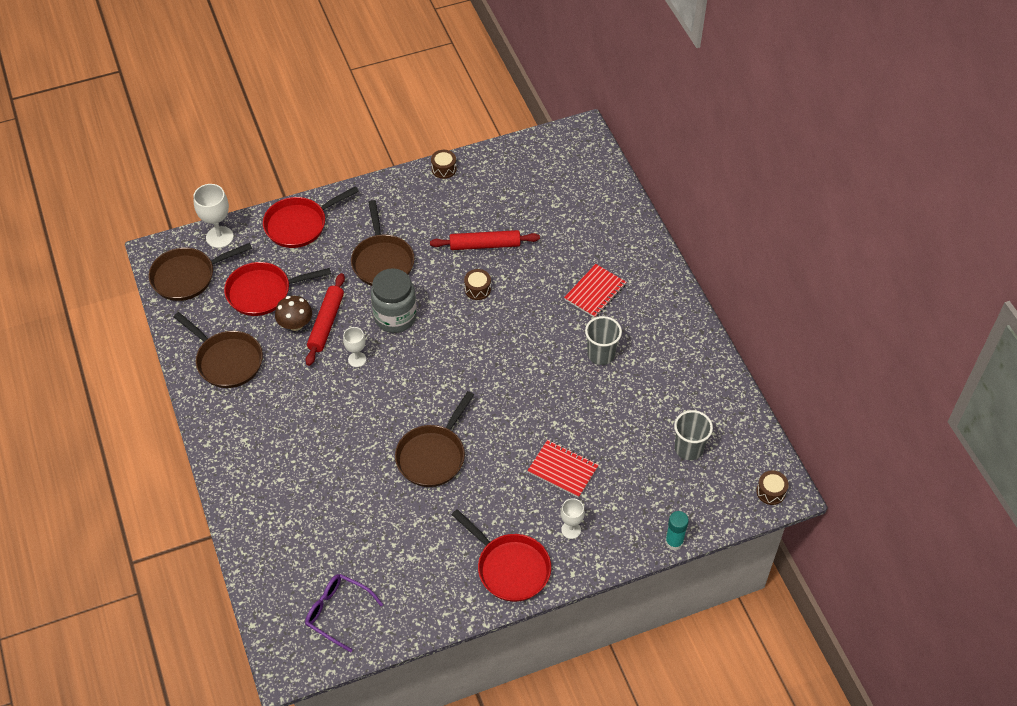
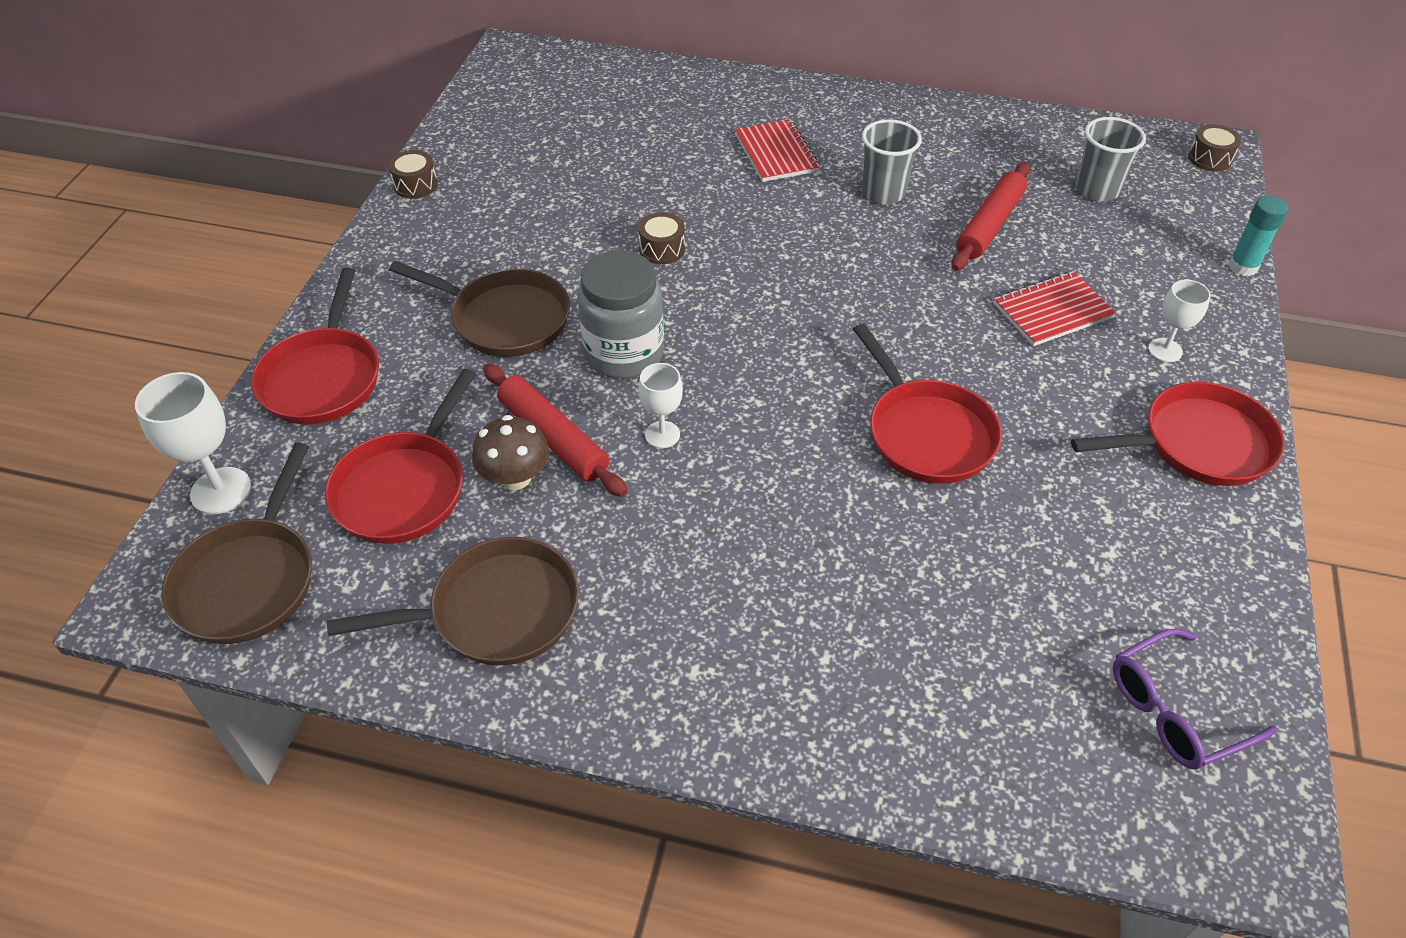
camera: 55 degrees left, 5 degrees down
(433, 455) = (926, 433): brown pan -> red pan
(484, 245) = (593, 208): red rolling pin -> red rolling pin (989, 225)

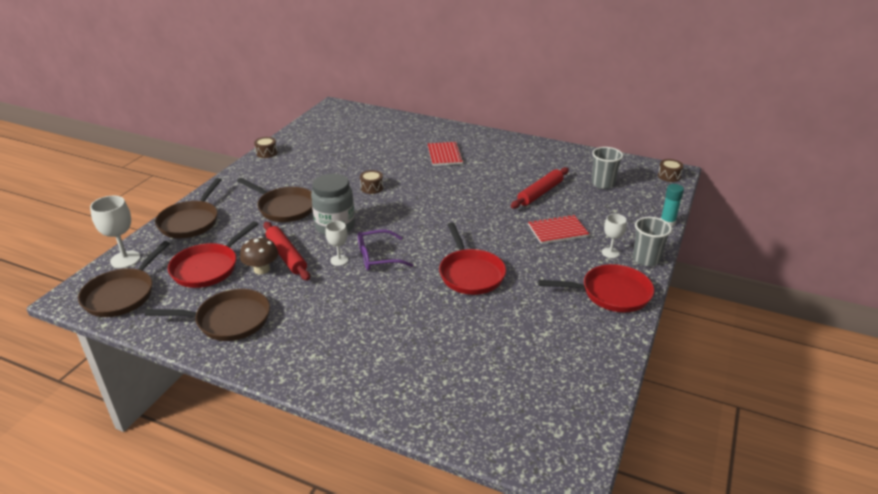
camera: 10 degrees right, 15 degrees down
(323, 377) = (191, 221): red pan -> brown pan
(883, 192) = (491, 175): grey cup -> grey cup (646, 259)
(1176, 710) = (551, 403): purple glasses -> purple glasses (378, 257)

